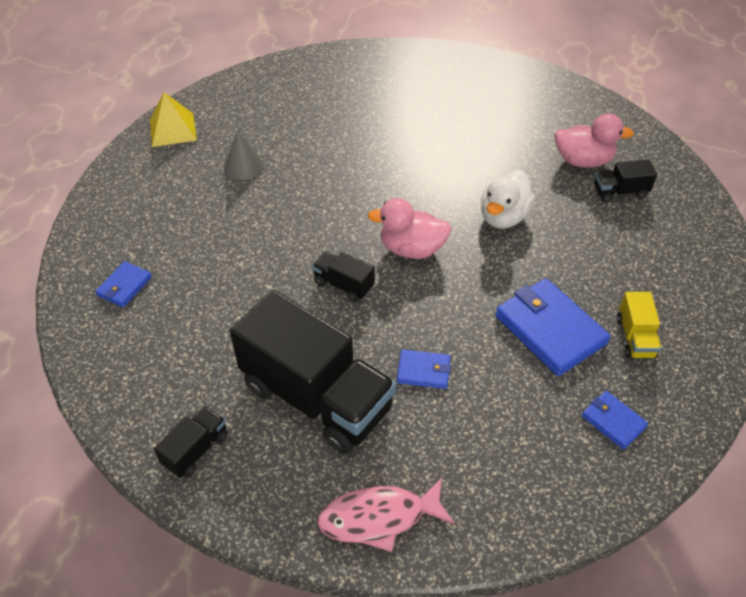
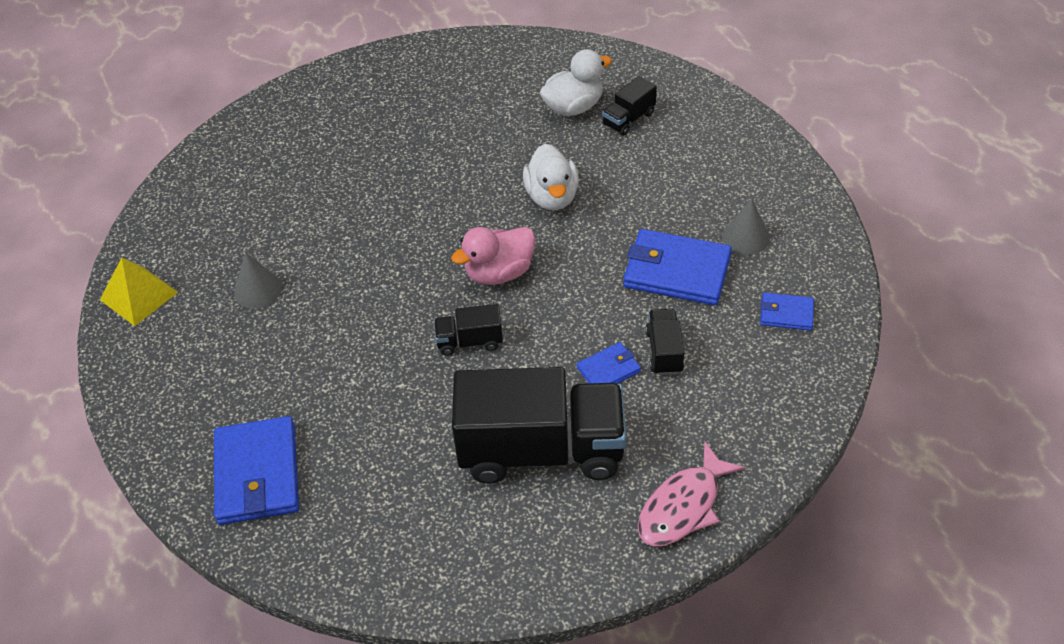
camera: 35 degrees left, 0 degrees up
(124, 286) = (257, 474): blue wallet -> blue wallet, size x1.93
(196, 450) = (481, 563): black truck -> black truck (664, 351)
(583, 161) = (573, 107): pink duck -> white duck
(635, 337) = (746, 237): yellow truck -> grey cone

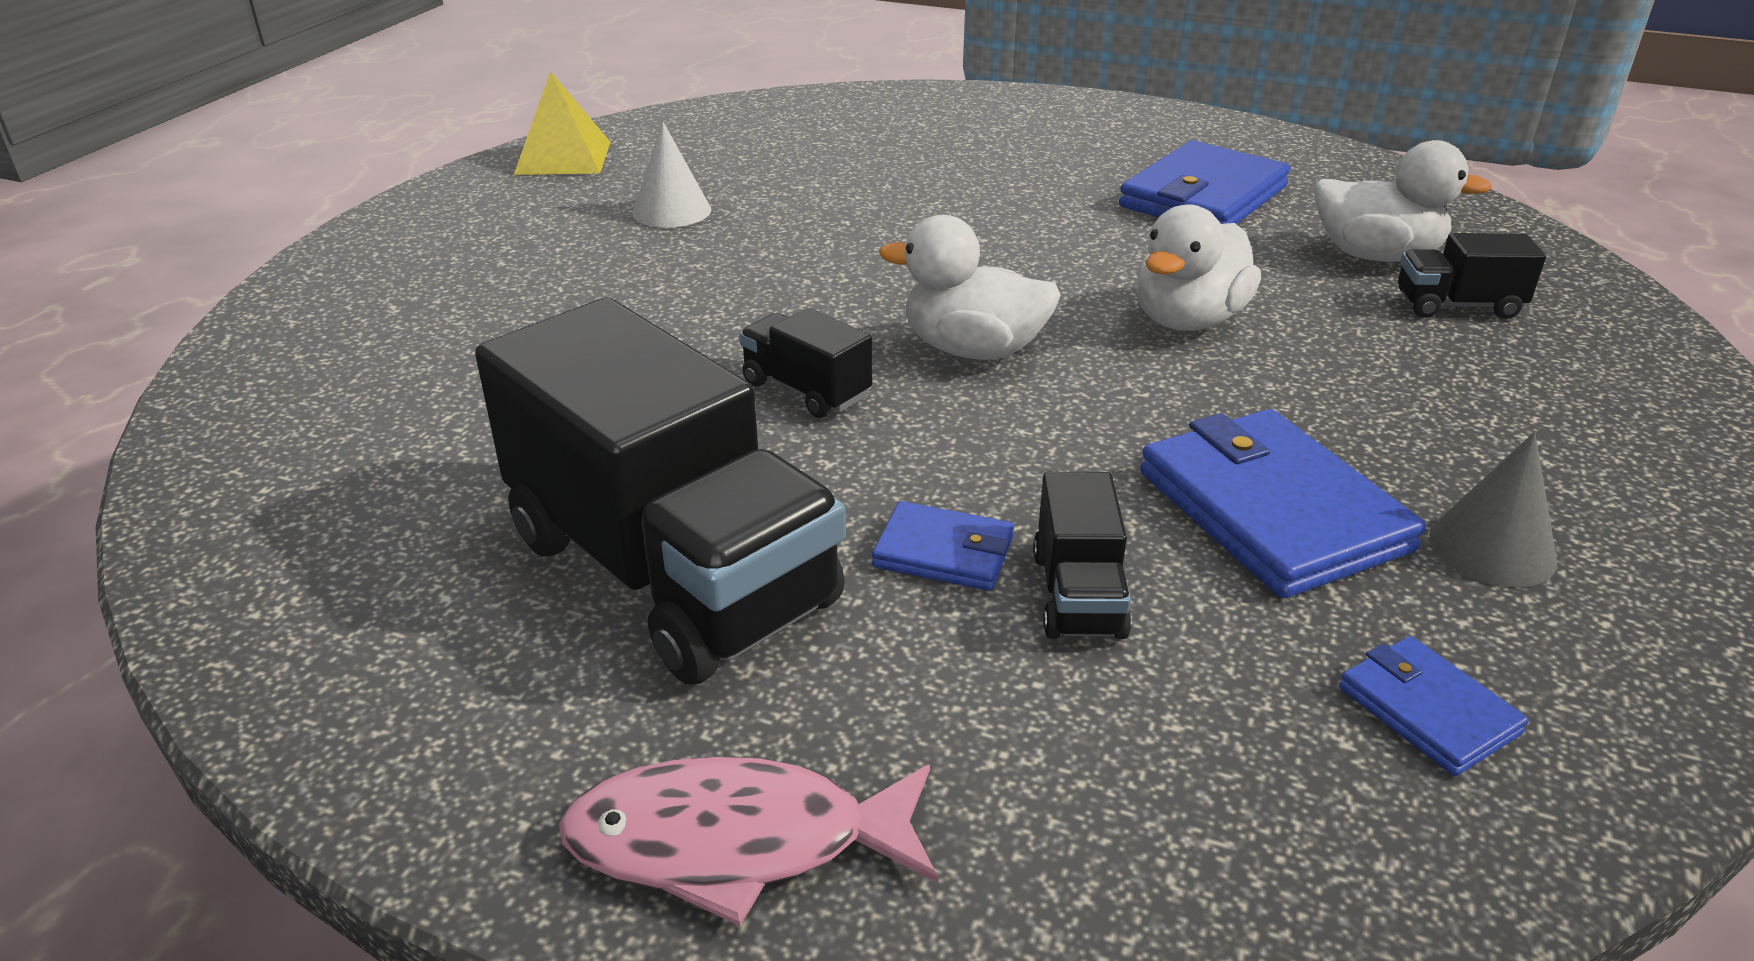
camera: 45 degrees right, 15 degrees down
(257, 474) = (351, 349): blue wallet -> blue wallet (1203, 197)
(258, 290) = (672, 211): grey cone -> white cone
(499, 273) = (973, 350): pink duck -> white duck
(664, 351) = (1078, 595): black truck -> black truck turned 135 degrees clockwise

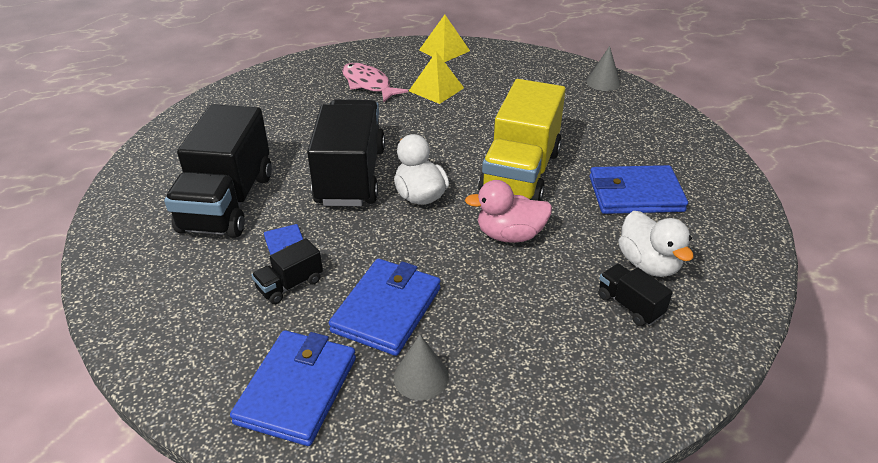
camera: 50 degrees right, 5 degrees up
(672, 211) = (436, 89): white cone -> yellow pyramid
(735, 842) = (126, 272): pink fish -> pink fish (368, 84)
(806, 390) = (350, 176): black truck -> black truck, size x2.30
(893, 102) = (603, 82): none -> grey cone
(1034, 246) = (521, 173): none -> yellow truck
(1188, 320) = (509, 235): white duck -> pink duck
(1427, 710) = (297, 390): blue wallet -> blue wallet, size x1.93

